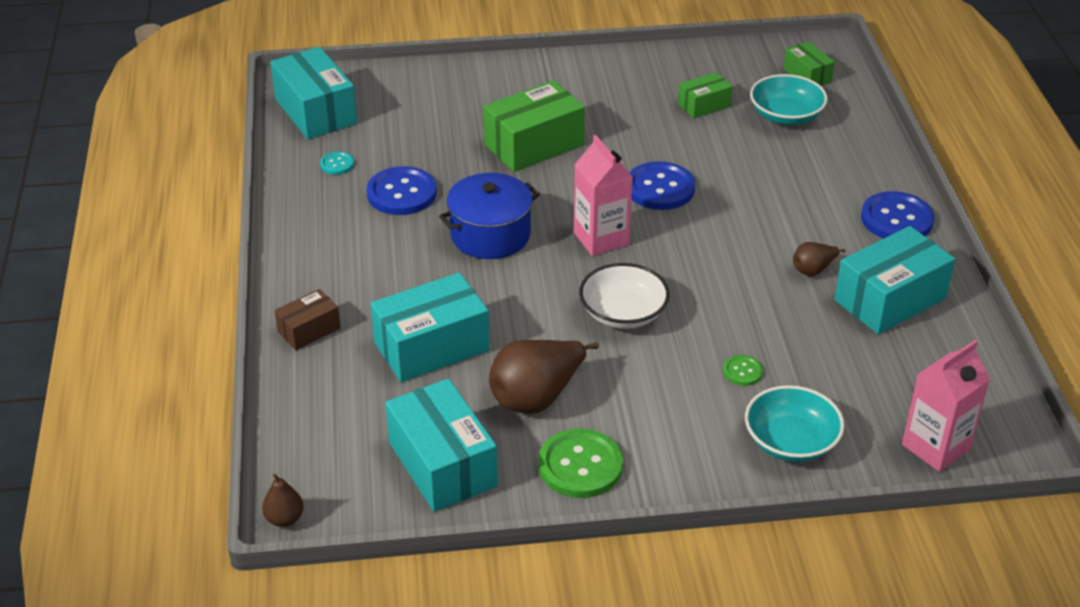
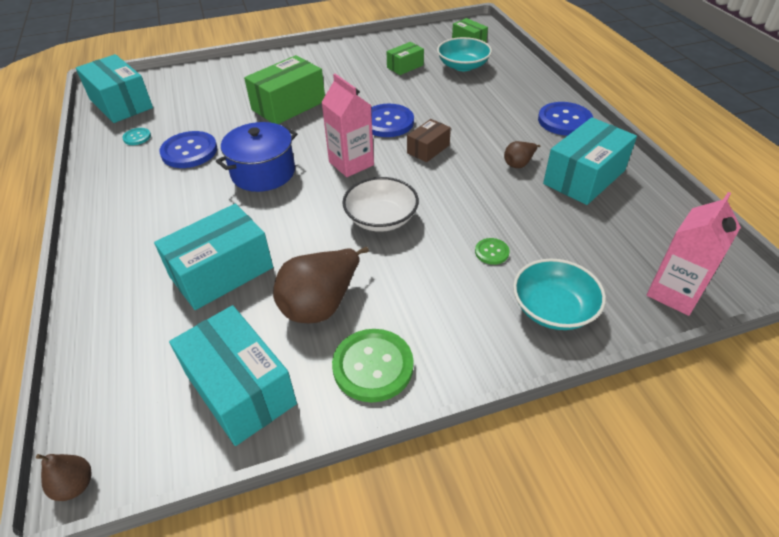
camera: 10 degrees left, 5 degrees up
(309, 330) = (109, 274): brown box -> brown box (428, 149)

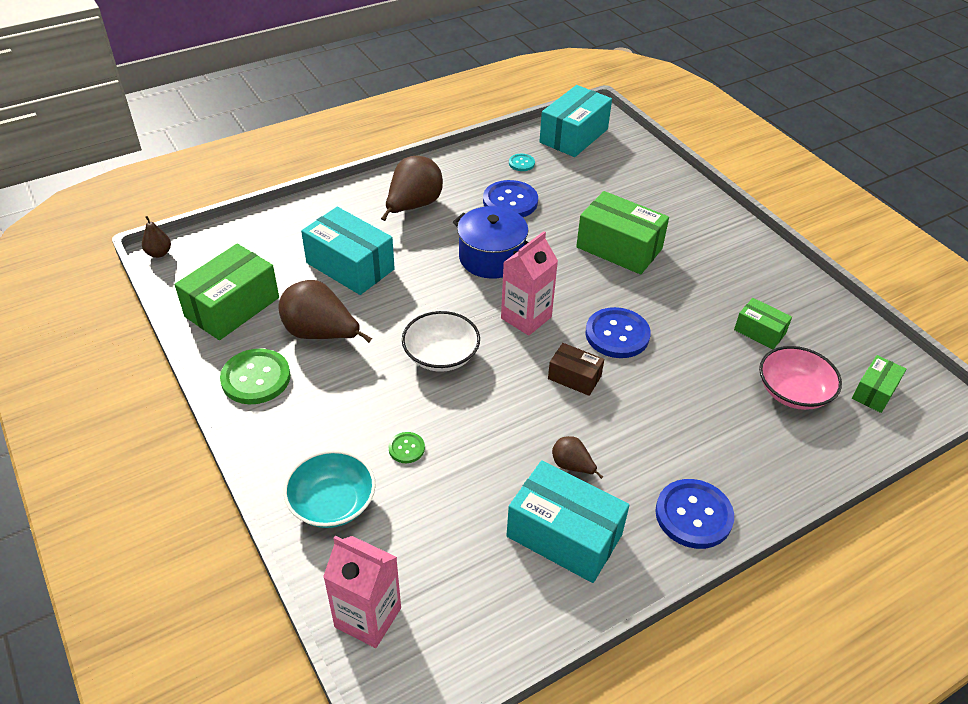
camera: 75 degrees right, 0 degrees up
(151, 215) = (413, 206): none -> brown pear
(240, 388) = (232, 307): turquoise box -> green box
(463, 66) = (793, 391): turquoise bowl -> pink bowl

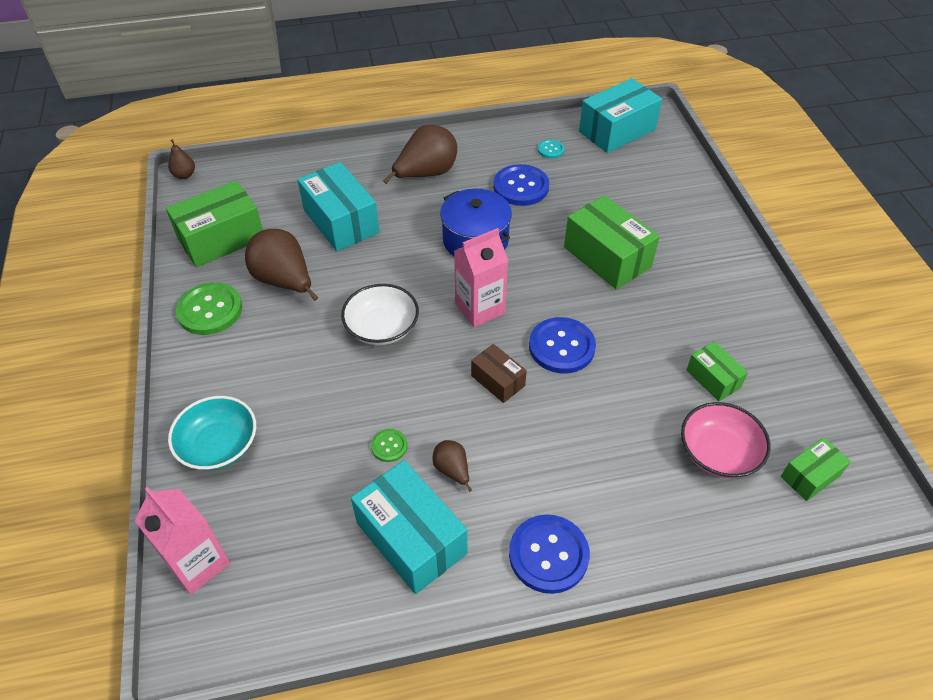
camera: 20 degrees right, 5 degrees up
(406, 448) = (307, 411): green button -> green button (389, 446)

